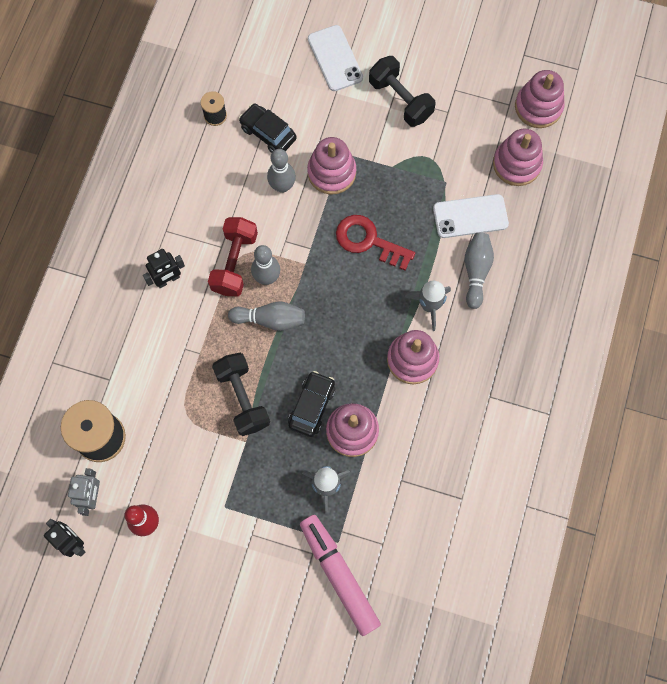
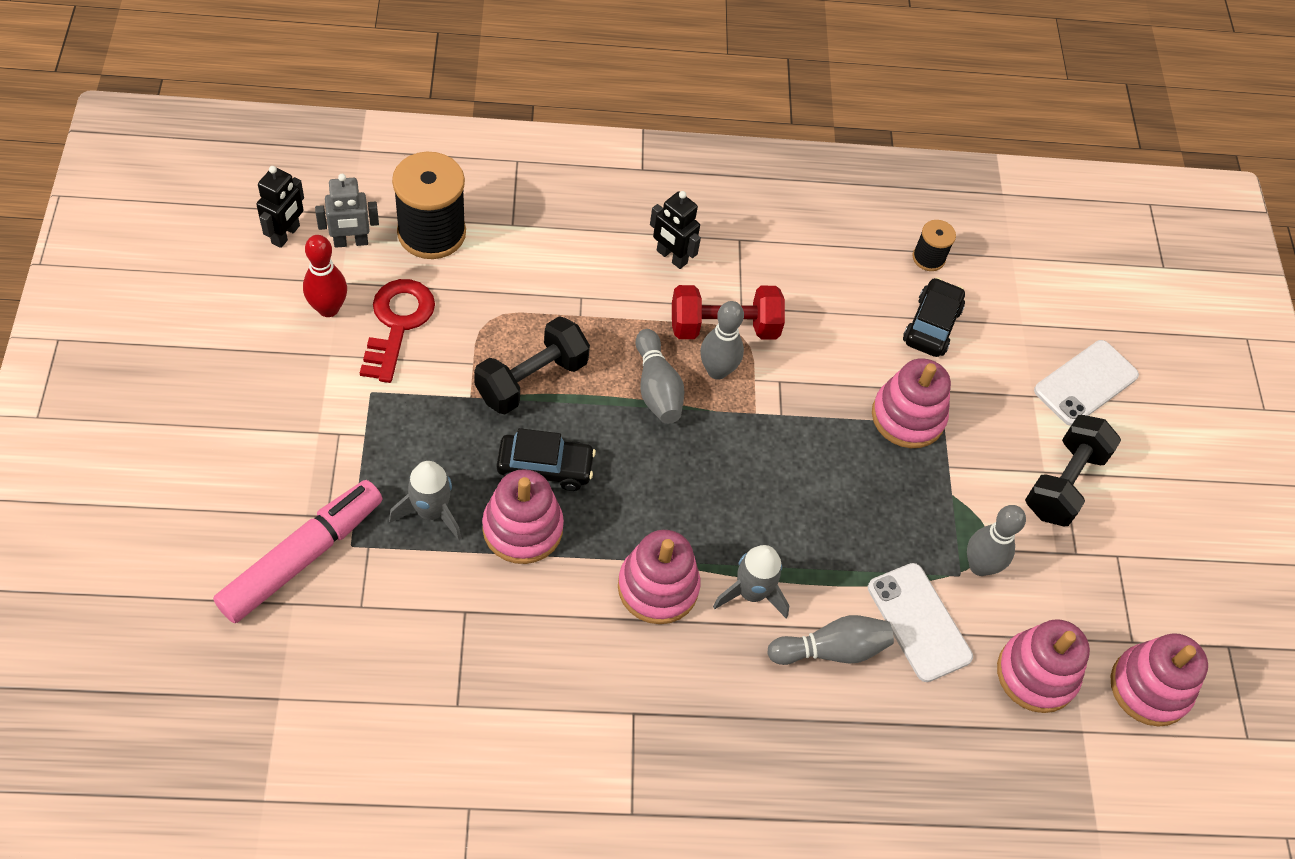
camera: 65 degrees right, 15 degrees down
(282, 186) = (860, 360): grey bowling pin -> grey bowling pin (979, 566)
(368, 241) = (822, 487): red key -> red key (397, 323)

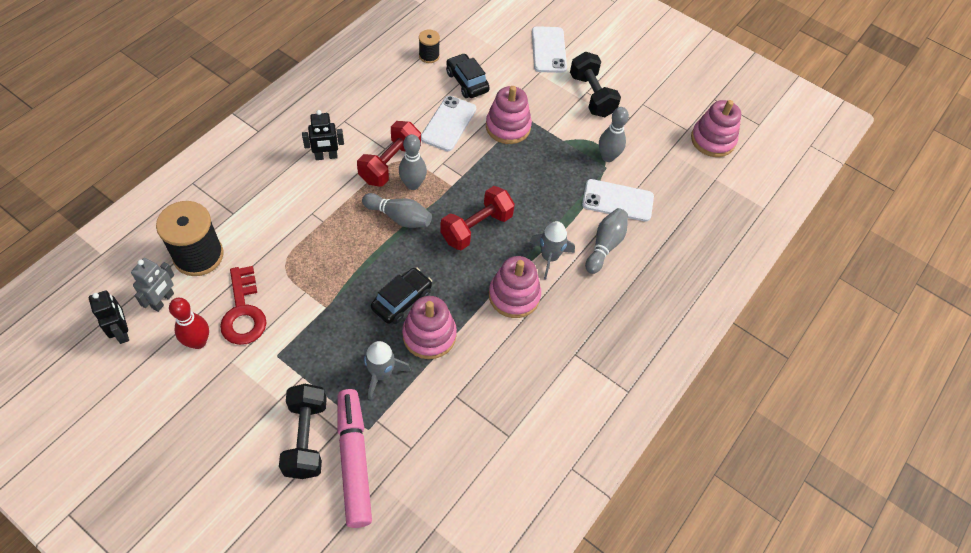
camera: 50 degrees left, 0 degrees up
(397, 323) = (243, 312): red key -> red key turned 150 degrees counterclockwise
(531, 380) = (342, 270): black dumbbell -> black dumbbell (306, 438)
(719, 481) = (476, 228): none -> red dumbbell
(845, 348) = (448, 123): none -> white phone
(1036, 674) = (676, 175): pink stacking toy -> none

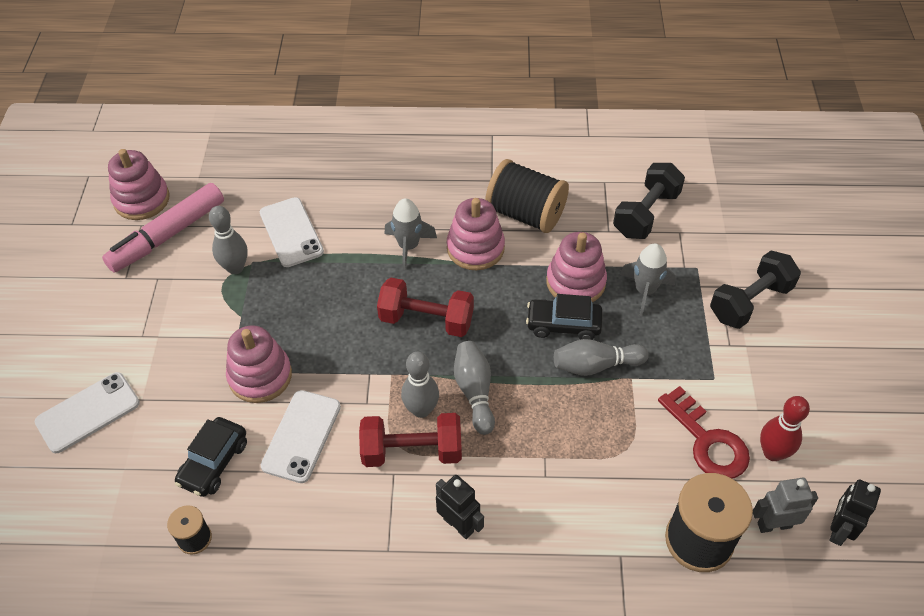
camera: 120 degrees left, 5 degrees down
(243, 312) = (707, 441): red key -> red key turned 105 degrees clockwise
(354, 460) = (729, 259): pink marker -> pink marker (168, 235)
(448, 123) = (301, 436): white phone -> white phone turned 60 degrees counterclockwise
(521, 351) = (525, 214): none -> black spool
(592, 95) = (145, 328): black dumbbell -> black dumbbell (646, 214)
(605, 245) = (357, 215): grey bowling pin -> grey bowling pin (595, 365)

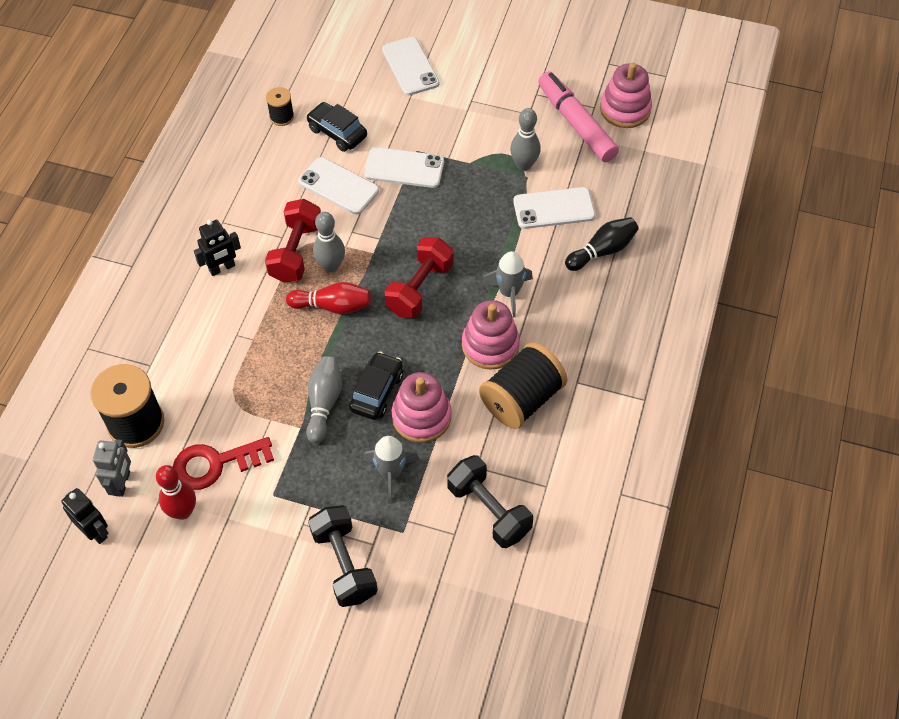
camera: 105 degrees right, 5 degrees up
(260, 376) = (404, 168): pink stacking toy -> white phone
(336, 187) = (602, 251): none -> black bowling pin
(474, 392) = (333, 306): grey bowling pin -> red bowling pin

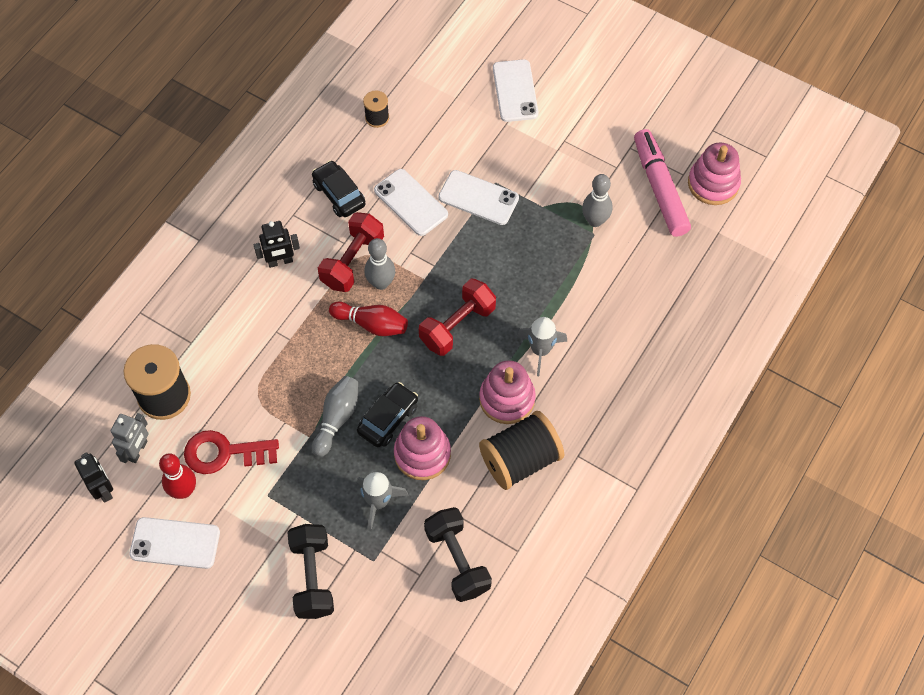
camera: 15 degrees right, 5 degrees up
(337, 133) = (425, 146): black car -> black car (339, 194)
(553, 208) = (610, 273): white phone -> white phone (175, 543)
(602, 251) = (643, 328): black bowling pin -> none

